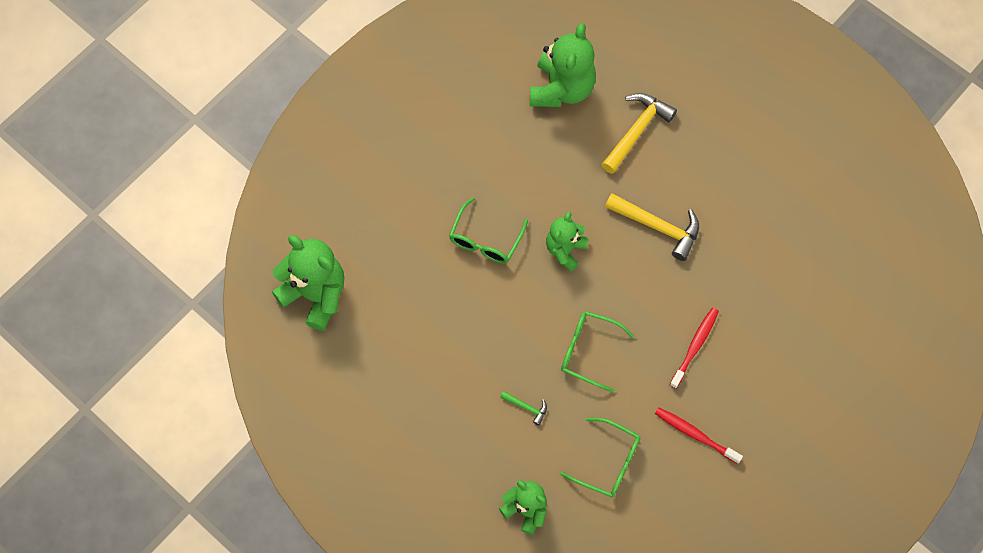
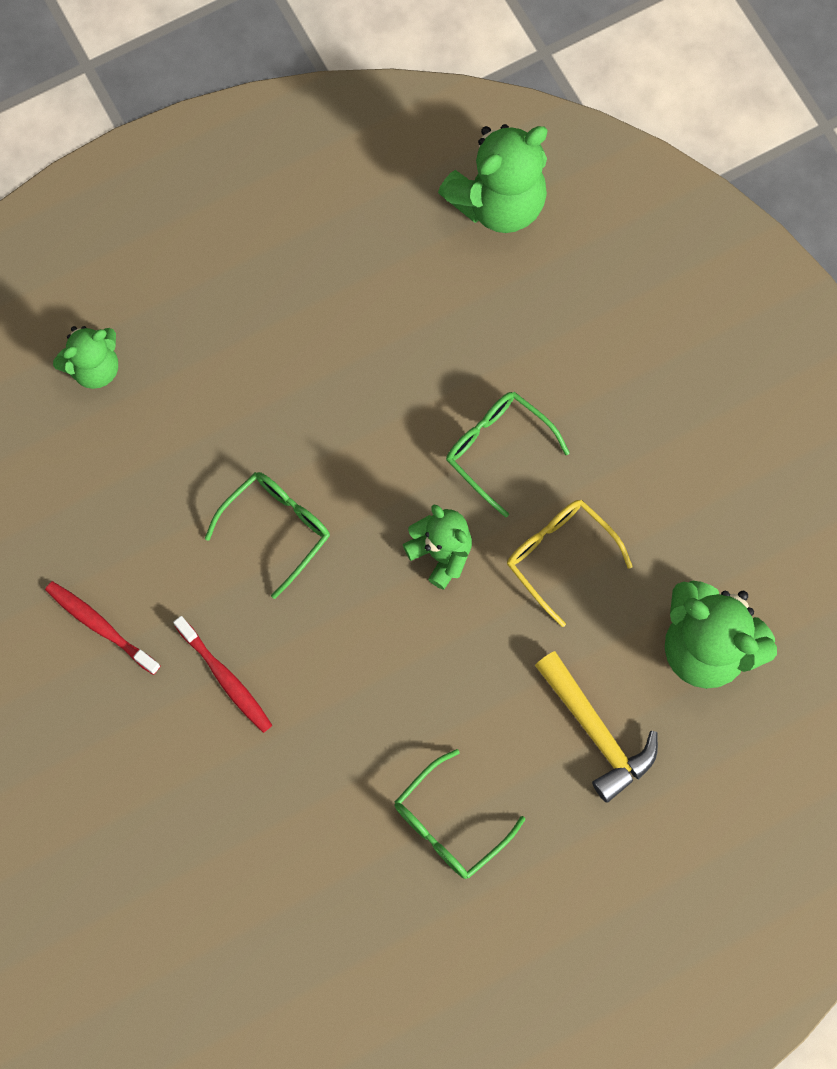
camera: 110 degrees right, 5 degrees up
(526, 407) = (230, 418): green hammer -> none
(539, 183) = (559, 556): none -> yellow glasses
(608, 462) = (111, 496): green glasses -> green glasses (449, 824)
(658, 227) = (427, 700): yellow hammer -> none
(695, 434) = (100, 626): red toothbrush -> red toothbrush turned 105 degrees counterclockwise

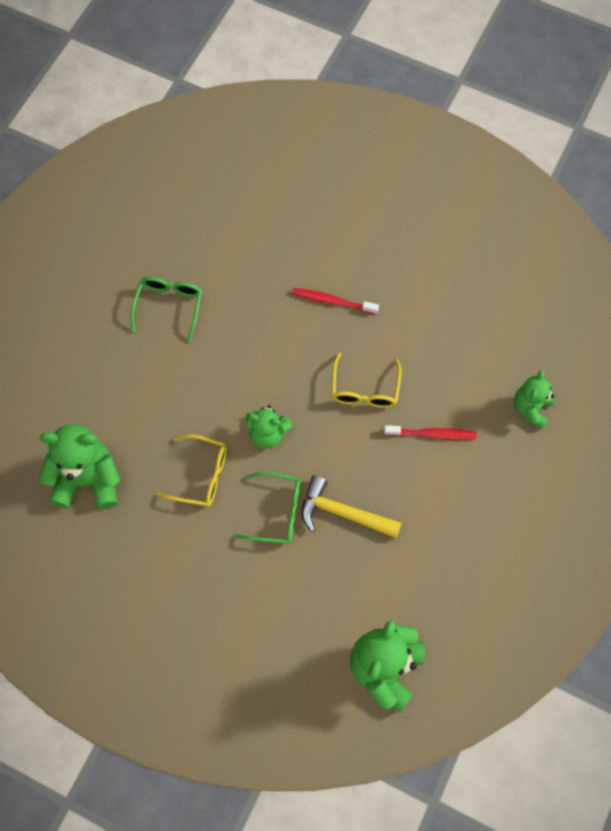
camera: 145 degrees right, 5 degrees down
(100, 626) = (414, 285): red toothbrush -> red toothbrush (432, 434)
(277, 528) = (365, 390): green glasses -> yellow glasses
(596, 732) = (121, 397): yellow hammer -> yellow hammer (343, 513)

